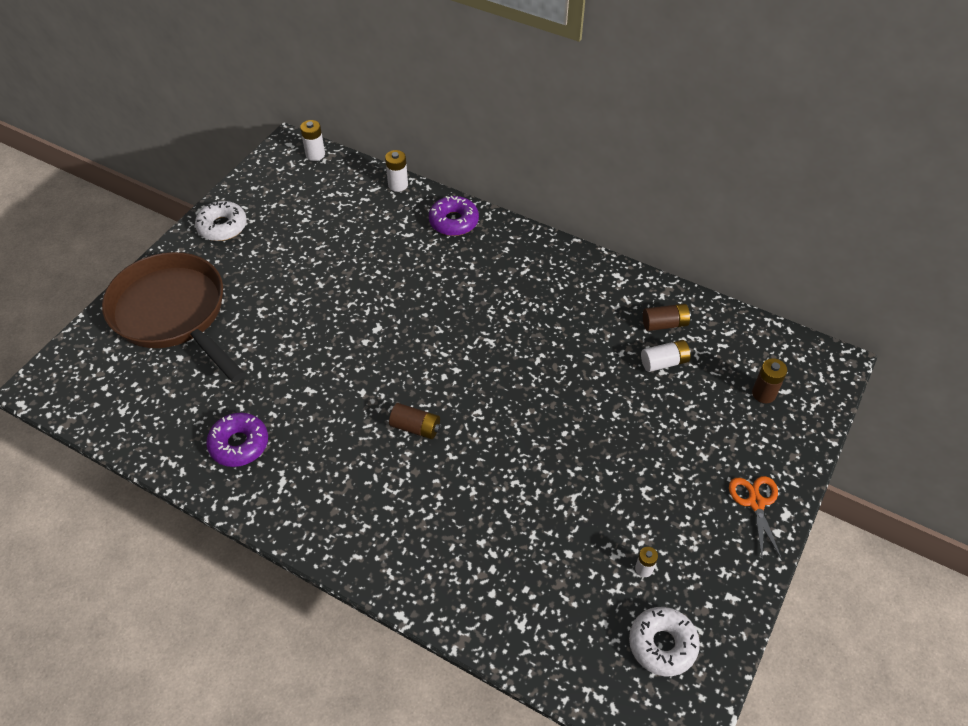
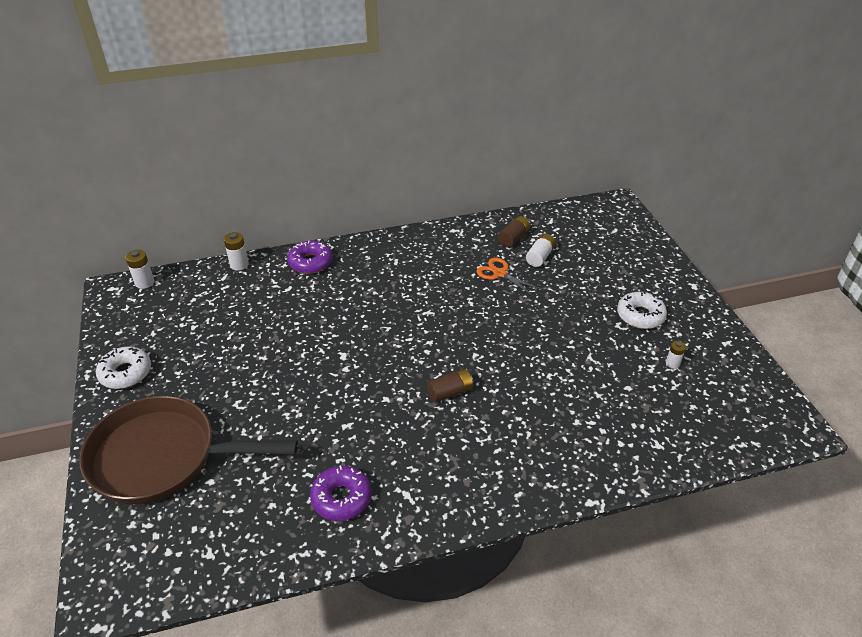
camera: 45 degrees left, 10 degrees down
(662, 644) = (731, 392): white donut -> white donut (640, 316)
(756, 503) = (674, 291): orange scissors -> orange scissors (499, 273)
(763, 394) = (607, 238): brown battery -> none

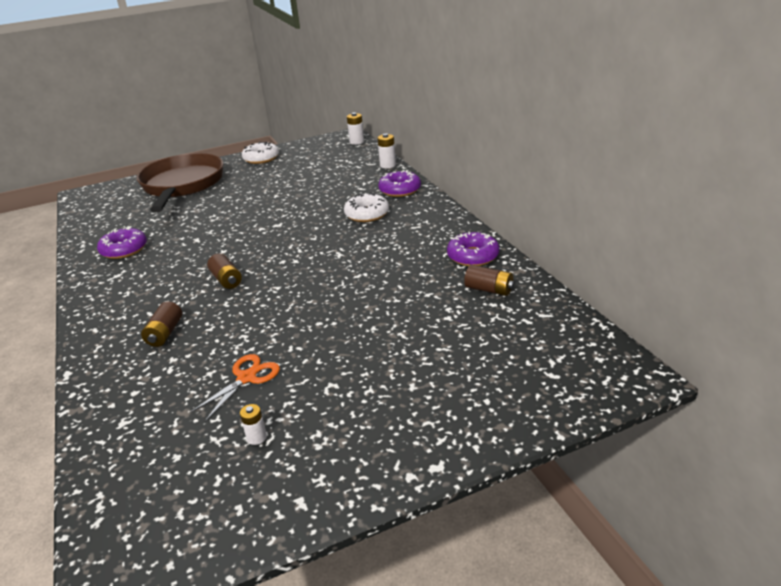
camera: 85 degrees right, 10 degrees down
(461, 238) = (473, 256): none -> purple donut
(499, 273) = (413, 287): orange scissors -> orange scissors (246, 378)
(536, 432) = (165, 333): none -> brown battery
(540, 257) = (457, 312): white battery -> none
(640, 316) = (352, 405): white donut -> white donut (367, 214)

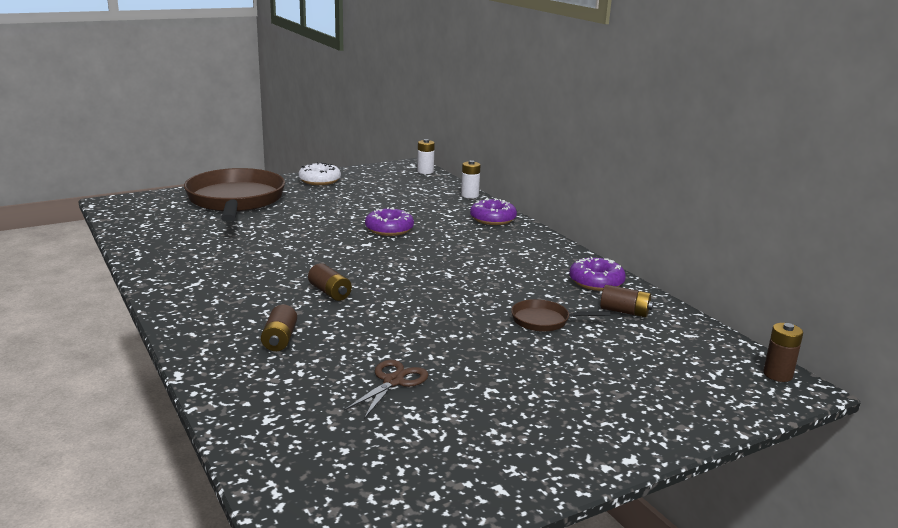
camera: 10 degrees left, 10 degrees down
(124, 250) = (192, 259): purple donut -> purple donut (389, 229)
(246, 378) = (393, 381): orange scissors -> brown scissors
(257, 437) = (428, 434): white battery -> none
(367, 214) = (465, 239): white donut -> none
(408, 303) = (544, 321): none -> brown pan
(618, 360) = (777, 375): none -> brown battery

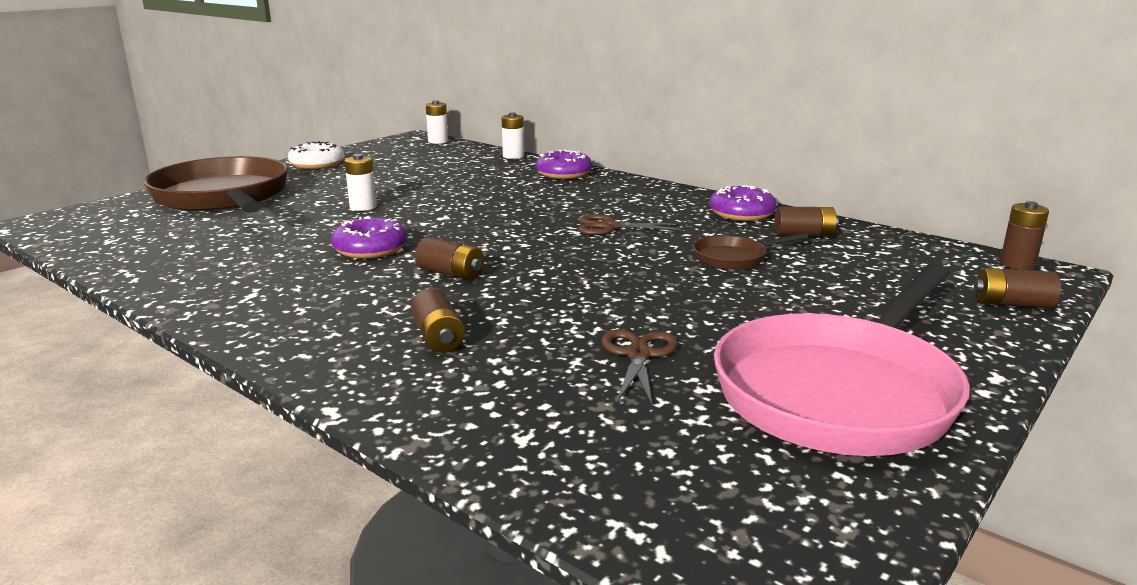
camera: 20 degrees left, 0 degrees up
(319, 225) = (363, 207): none -> white battery
(389, 229) = (455, 199): purple donut -> purple donut (370, 249)
(478, 275) = (609, 227): none -> brown scissors
(500, 441) = (840, 392): none -> pink pan
(723, 407) = (1012, 304): none -> brown battery

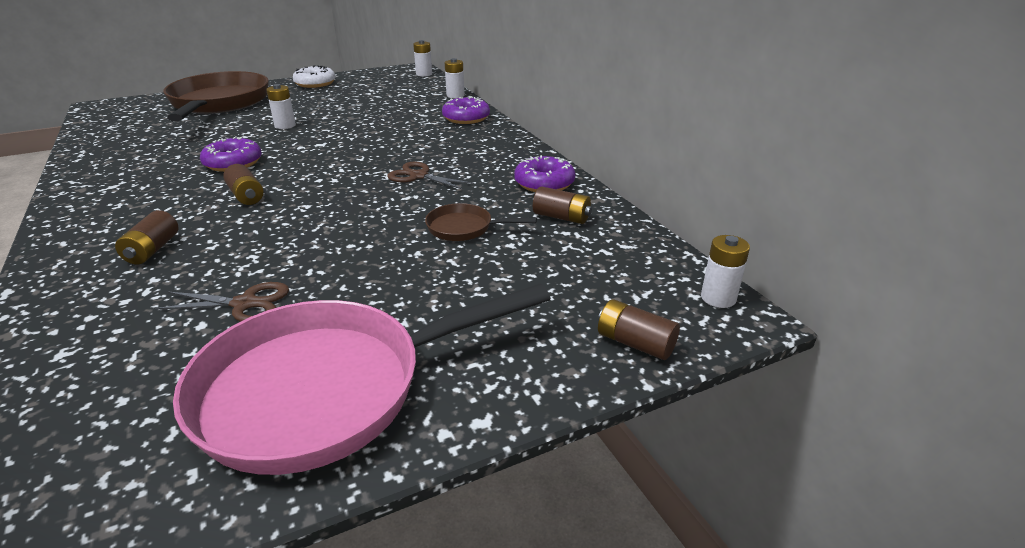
camera: 25 degrees right, 10 degrees up
(638, 355) = (245, 304): brown scissors -> brown scissors turned 60 degrees clockwise
(1017, 264) = (718, 298): brown battery -> white battery

